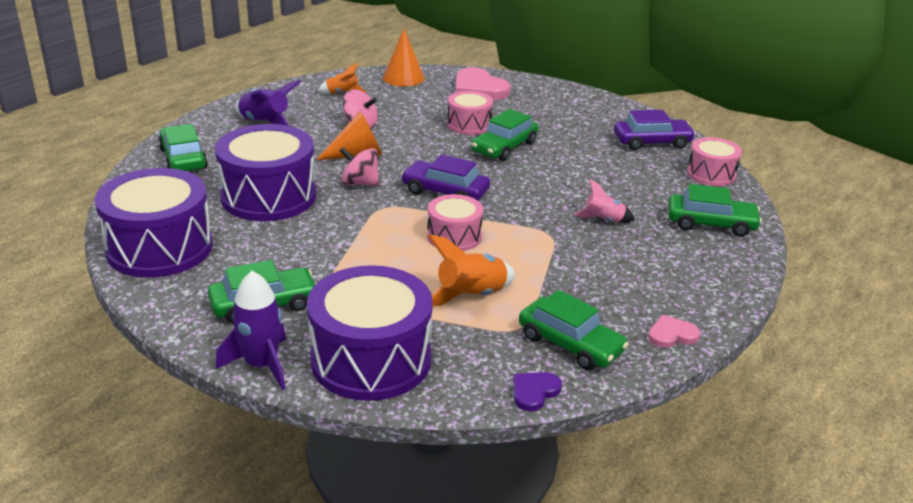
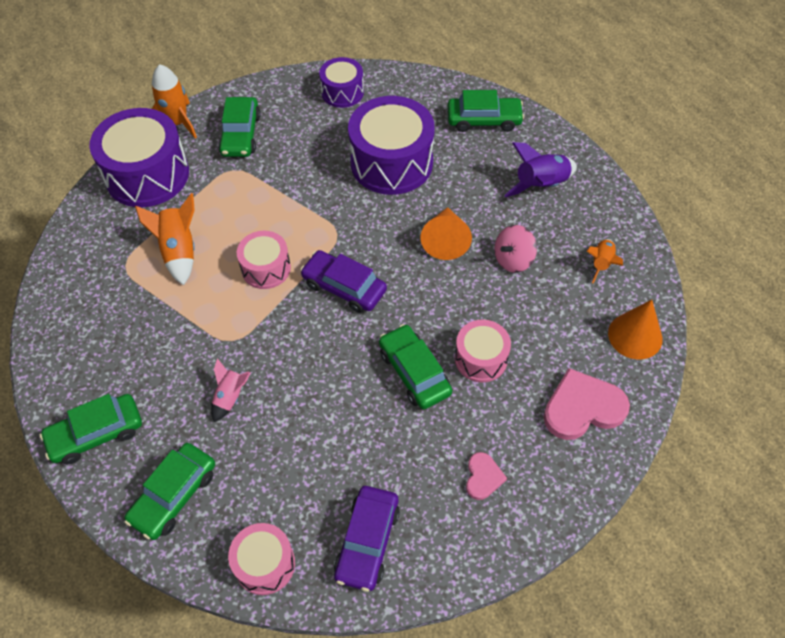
camera: 115 degrees right, 25 degrees up
(160, 248) = (342, 92): purple drum -> purple drum, size x0.55
(261, 365) = (177, 123): purple rocket -> orange rocket
(360, 183) = (388, 228): pink spinning top -> none
(445, 191) = (344, 287): purple car -> purple car turned 105 degrees counterclockwise
(534, 392) = (59, 249): purple heart -> none
(570, 344) = (88, 290): green car -> green car (96, 434)
(672, 335) = (53, 362): pink heart -> pink heart (483, 477)

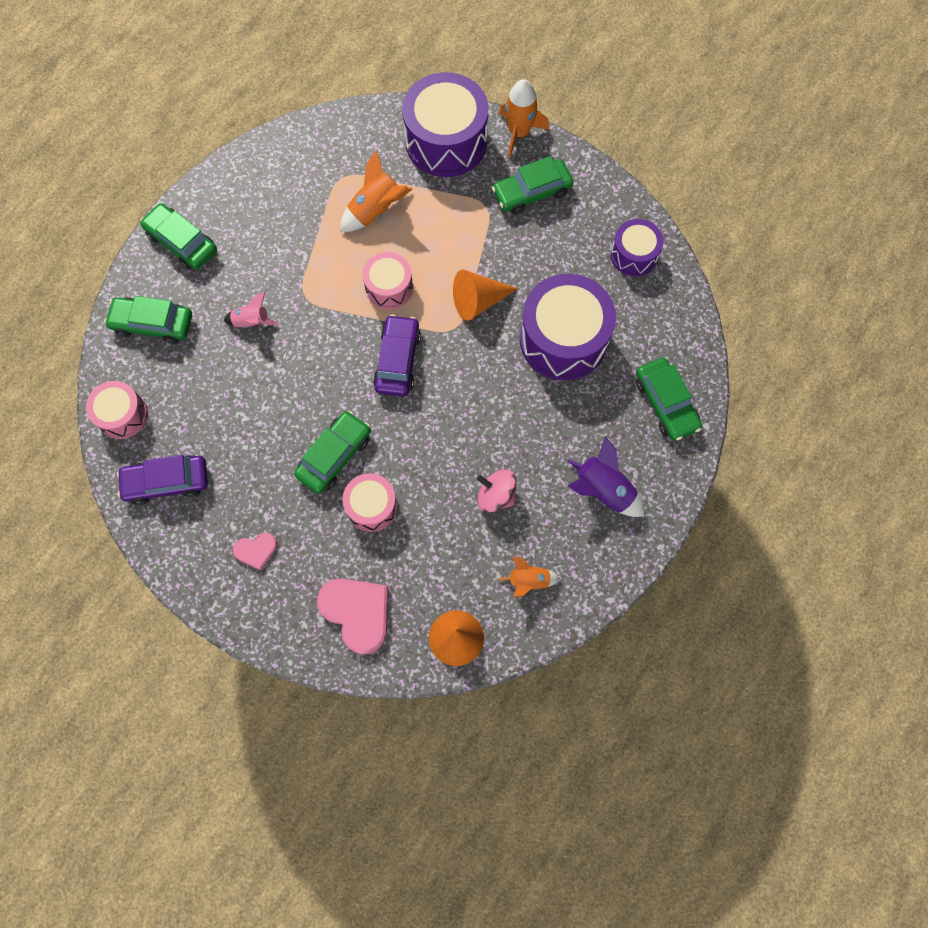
camera: 65 degrees right, 15 degrees up
(445, 240) = (490, 426): orange cone -> orange cone (478, 301)

